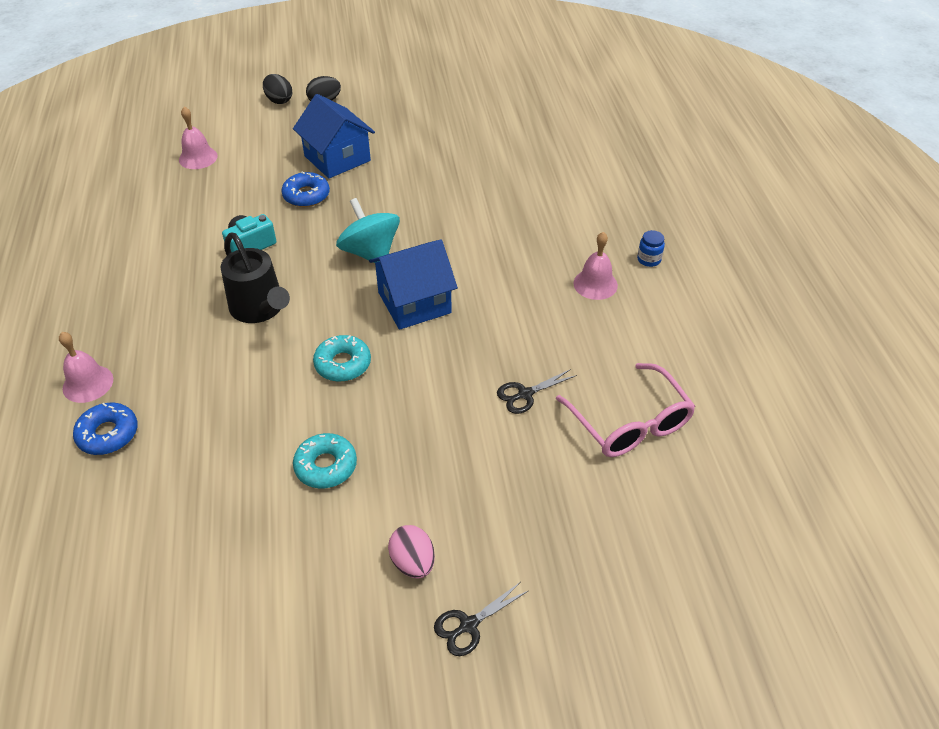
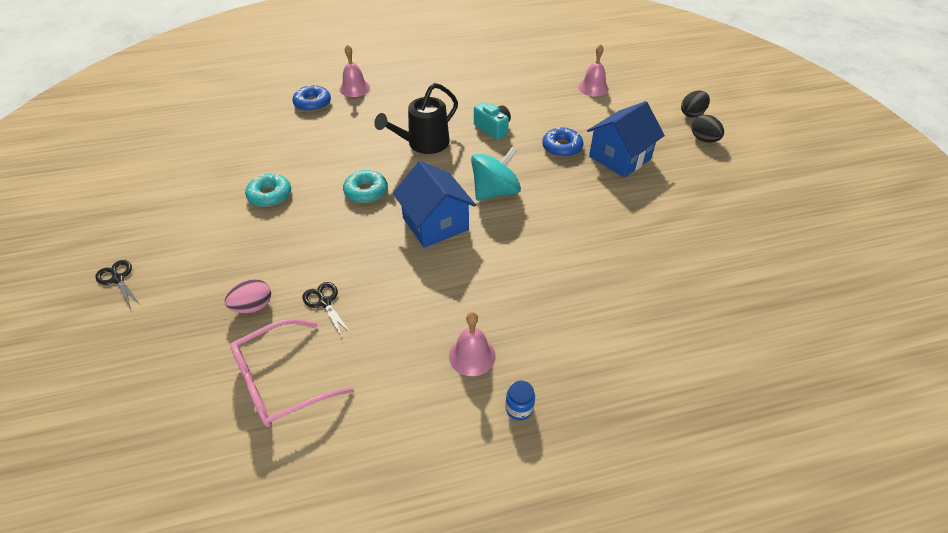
camera: 85 degrees right, 0 degrees up
(413, 562) = (177, 246): pink egg -> pink egg (253, 306)

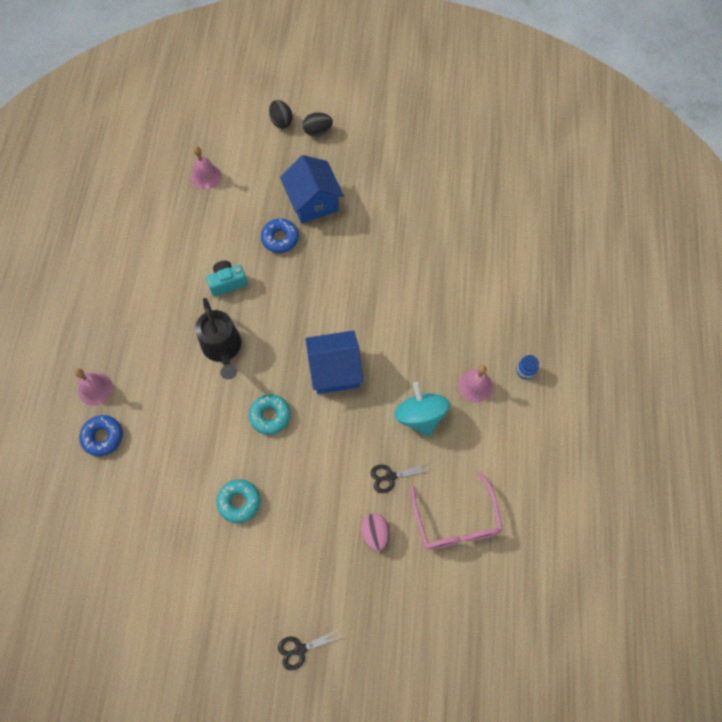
camera: 70 degrees left, 20 degrees up
(495, 192) = (315, 312): turquoise spinning top -> turquoise spinning top (420, 416)

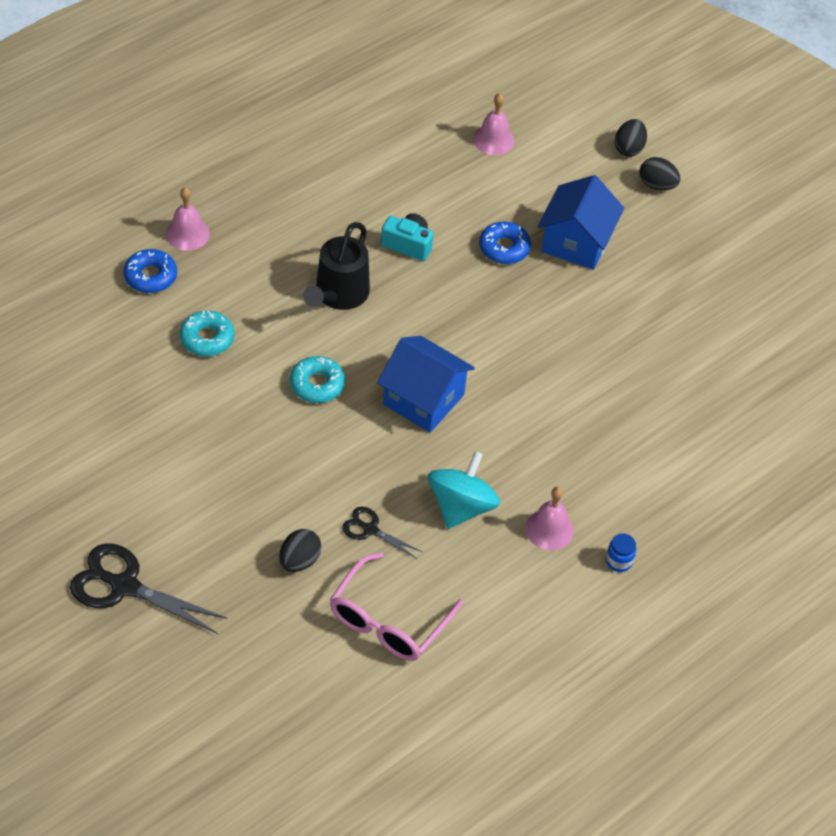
camera: 40 degrees right, 15 degrees down
(239, 502) = (207, 427): turquoise donut -> turquoise donut (207, 338)
(300, 649) = (124, 586): black scissors -> black scissors, size x1.84
(375, 533) = (299, 561): pink egg -> black egg

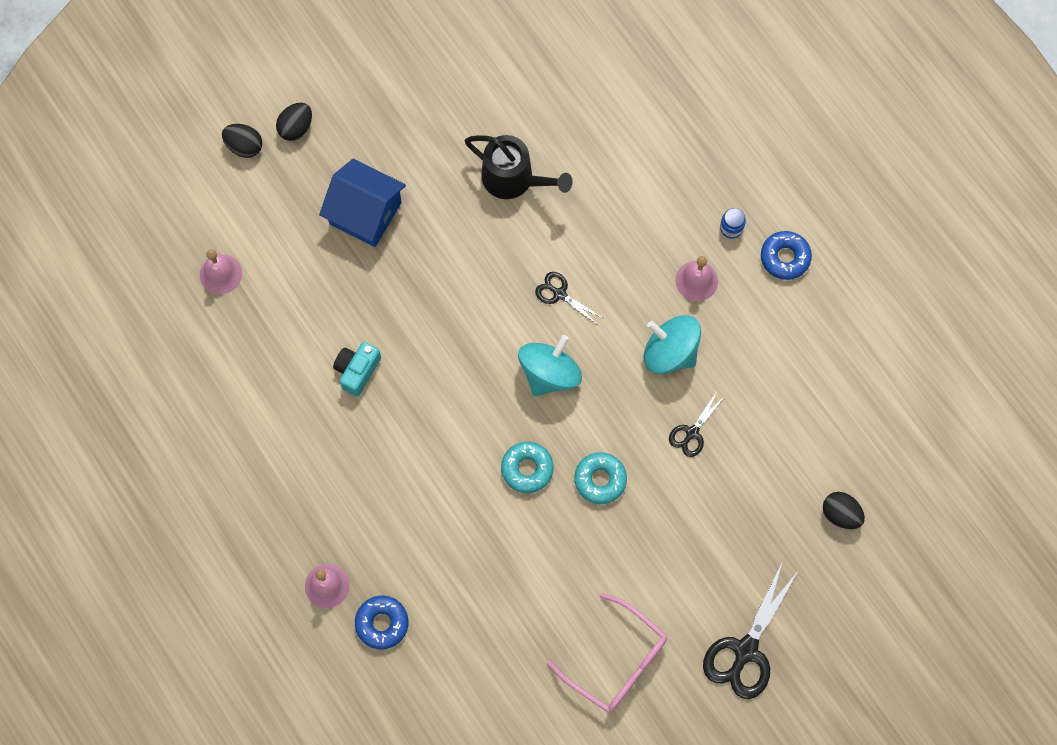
camera: 80 degrees left, 20 degrees up
(207, 338) = (465, 570): turquoise donut -> turquoise donut (600, 480)
(299, 561) = (723, 496): black egg -> black egg (840, 514)
(339, 294) = (417, 441): black watering can -> black watering can (513, 179)
(388, 621) = (786, 425): pink glasses -> pink glasses (617, 661)
(423, 399) = (549, 374): blue house -> turquoise spinning top
(504, 248) = (368, 281): blue donut -> blue donut (785, 257)
(514, 405) = (559, 294): none -> black scissors

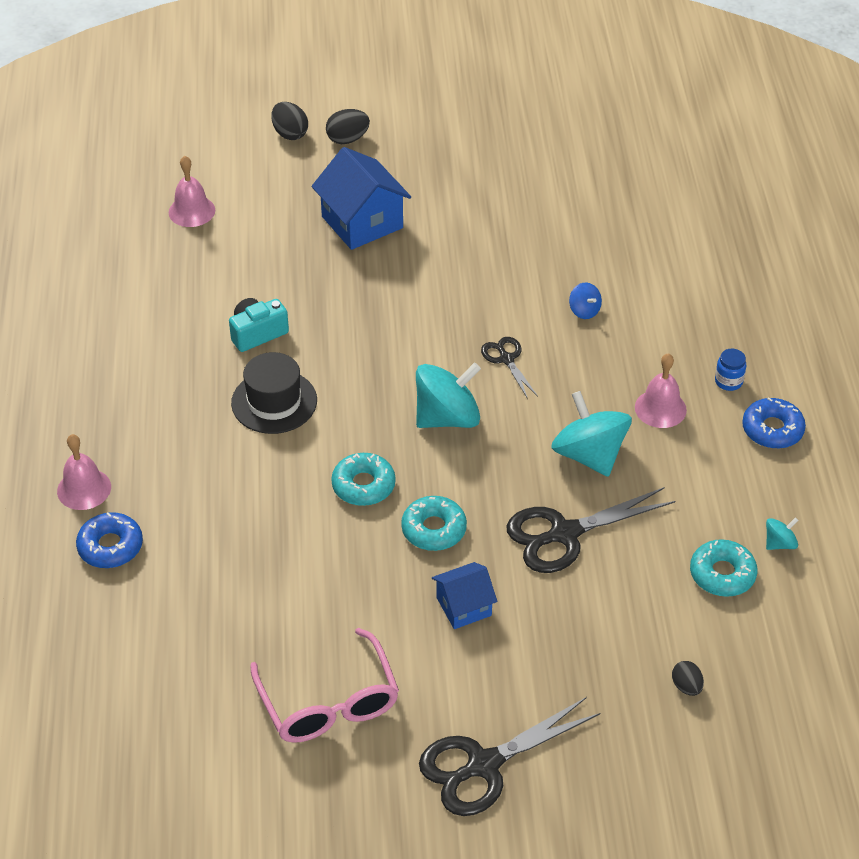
camera: 30 degrees right, 25 degrees down
(413, 429) = (274, 402): none -> black hat
(513, 179) = (526, 254): black watering can -> none
(590, 214) = (584, 311): none -> blue spinning top
(659, 533) = (464, 606): none -> blue house
(692, 433) = (564, 534): black scissors -> black scissors, size x1.84
(816, 407) = (722, 574): none -> turquoise donut
(840, 359) = (779, 543): none -> turquoise spinning top
(840, 514) = (686, 686): black egg -> black egg, size x0.66

